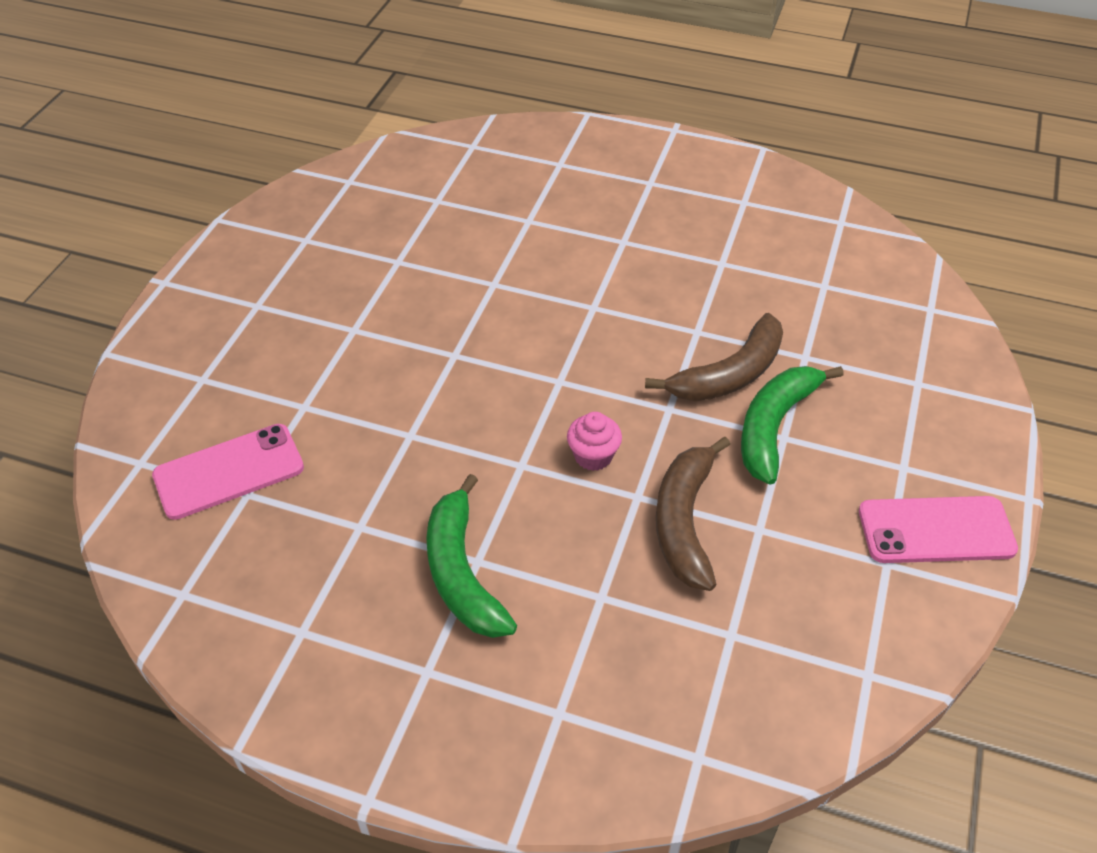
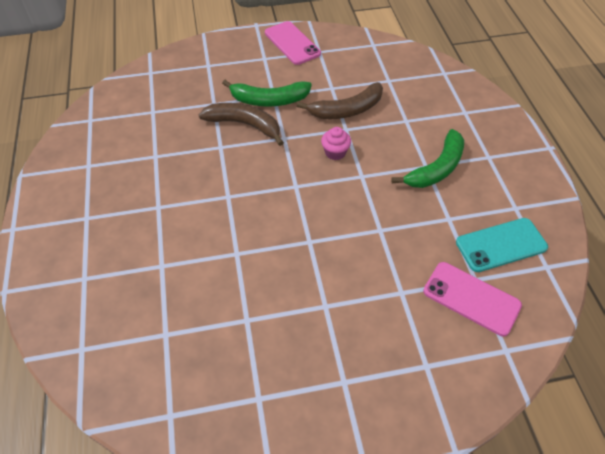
camera: 120 degrees left, 5 degrees up
(264, 561) = (501, 245): none -> turquoise phone

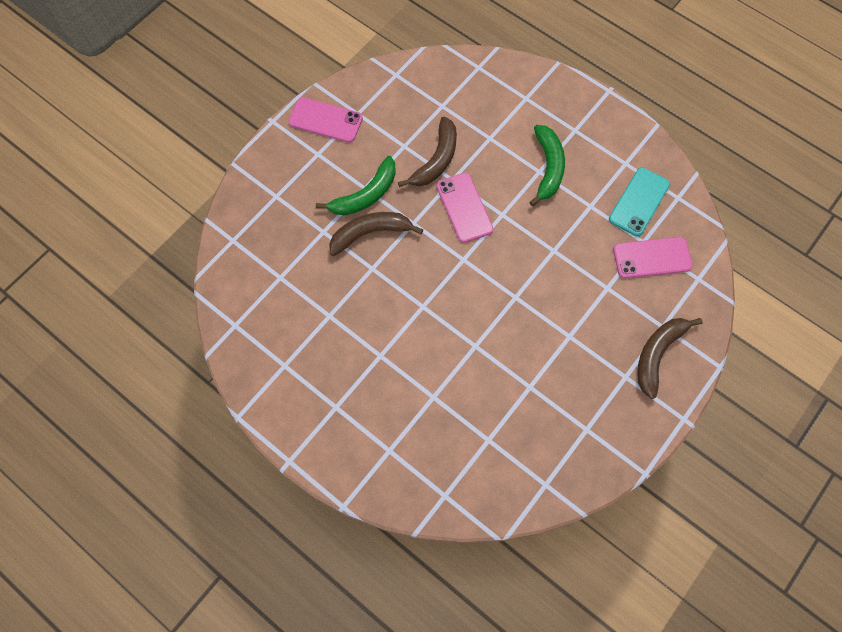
camera: 40 degrees left, 15 degrees up
(335, 152) = (464, 207): pink cupcake -> pink phone
(396, 387) = (657, 354): none -> brown banana

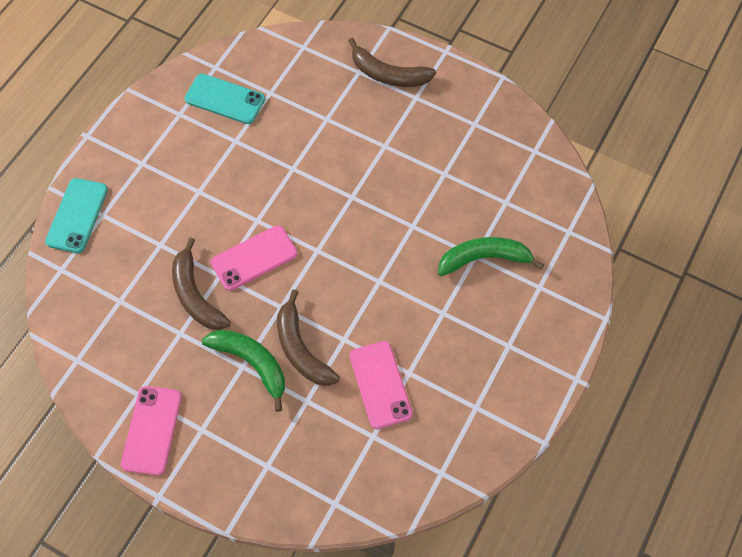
camera: 100 degrees left, 5 degrees down
(436, 160) = (195, 295): brown banana -> brown banana turned 135 degrees counterclockwise
(528, 80) = (77, 215): none -> turquoise phone
(548, 167) = (193, 183): green banana -> green banana (484, 259)
(652, 257) = (287, 84): pink phone -> pink phone (380, 385)

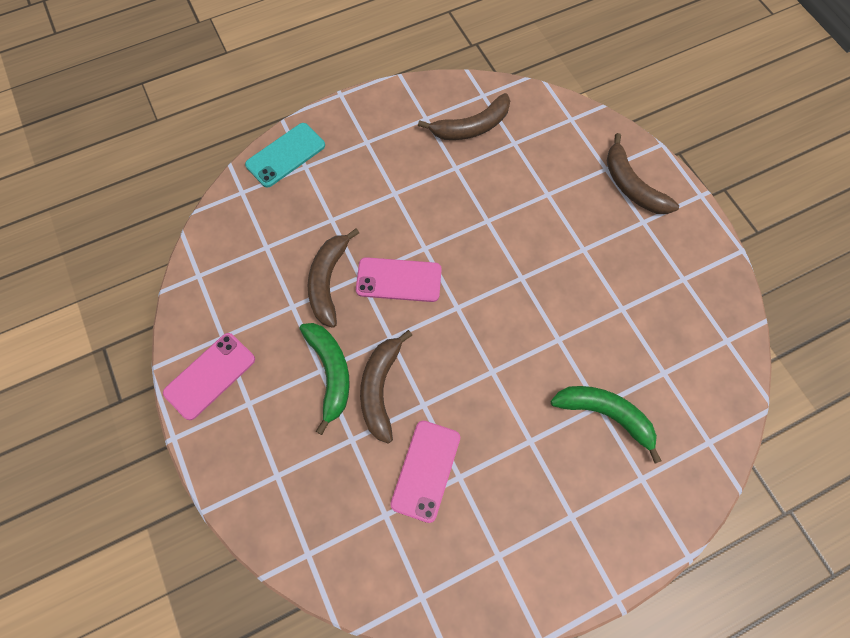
camera: 35 degrees right, 5 degrees up
(225, 99) = (471, 127): turquoise phone -> brown banana

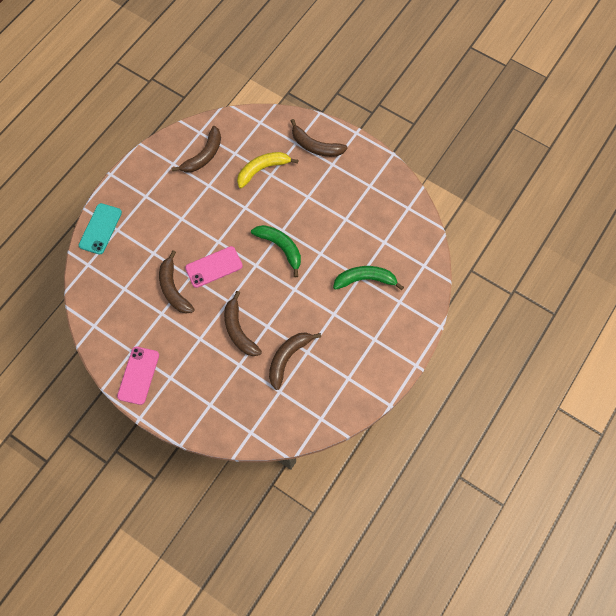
camera: 30 degrees left, 0 degrees up
(330, 372) = (206, 337): green banana -> green banana (280, 247)
(425, 470) = (287, 358): pink phone -> brown banana
(539, 182) = (262, 169): none -> yellow banana

